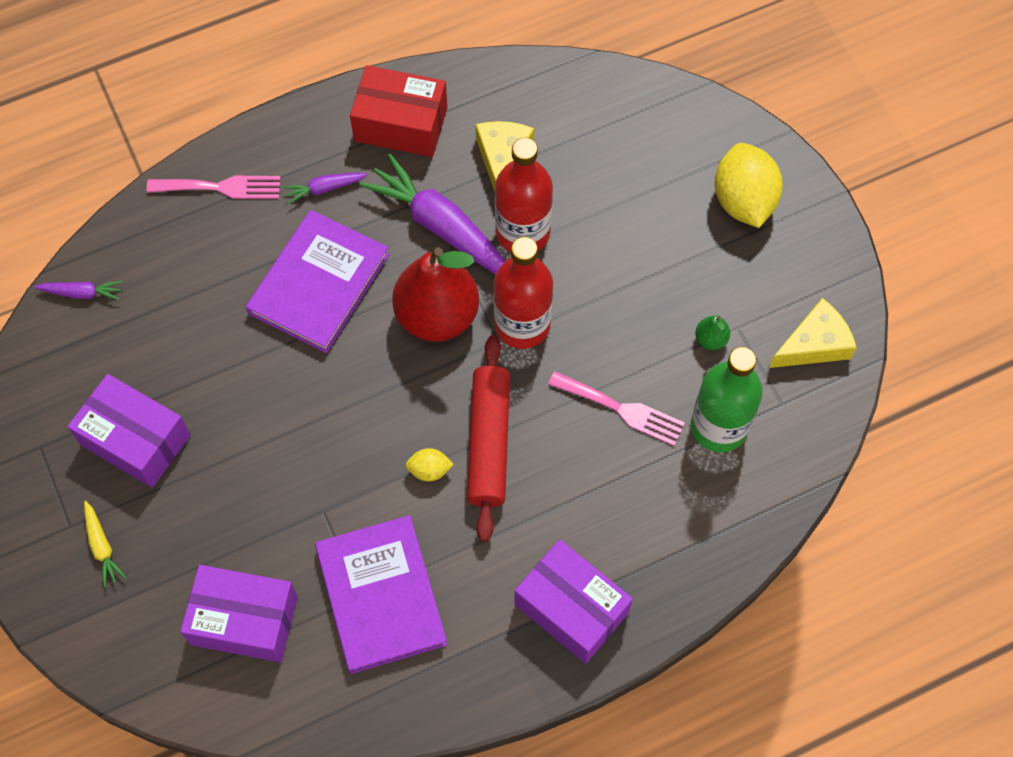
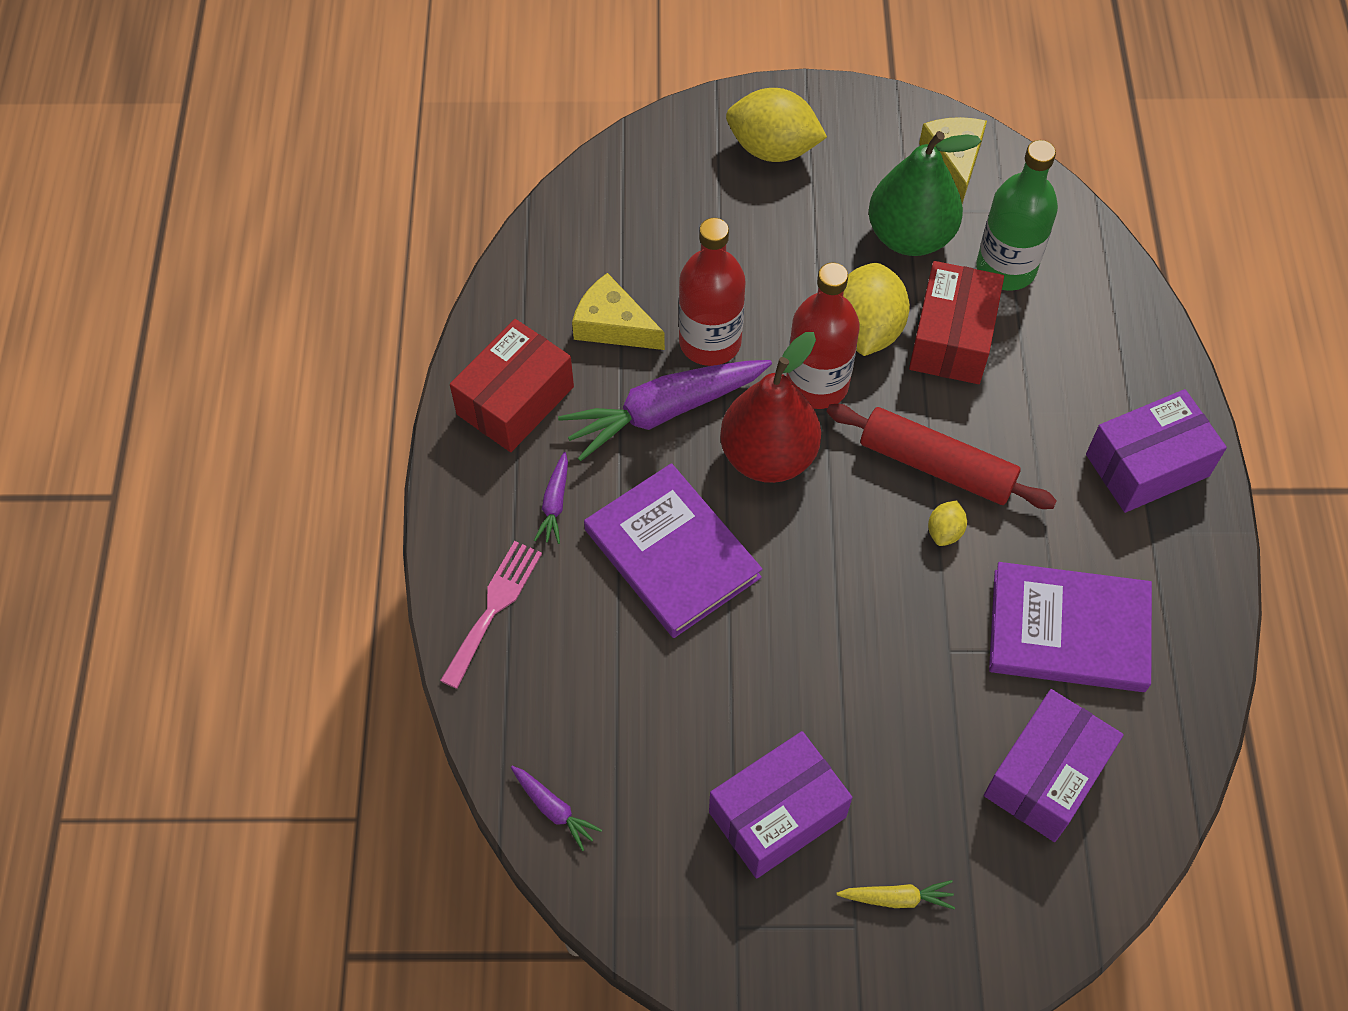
camera: 65 degrees left, 5 degrees down
(82, 293) = (553, 809): purple carrot -> purple carrot turned 105 degrees clockwise
(595, 341) = (866, 330): none -> yellow lemon
(621, 409) = (952, 338): pink fork -> red box
(710, 339) = (910, 236): green pear -> green pear, size x2.49

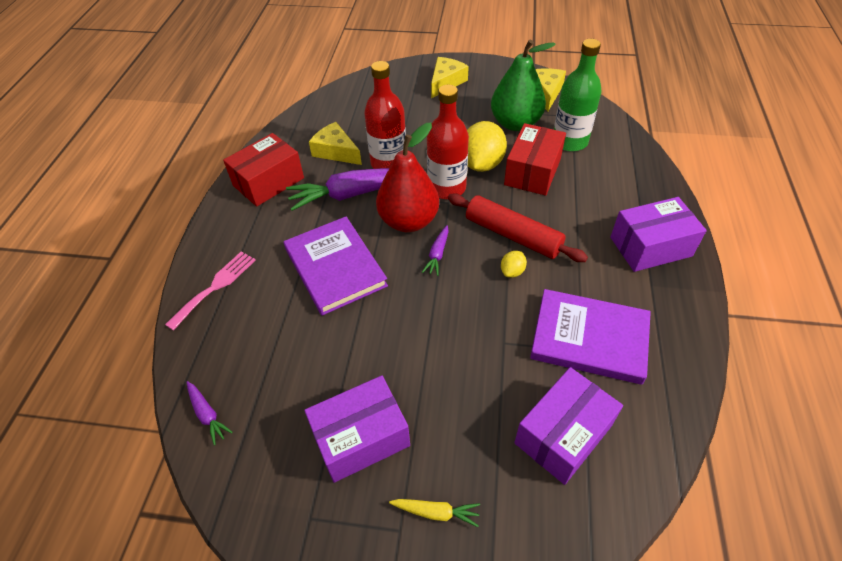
camera: 10 degrees right, 10 degrees down
(555, 503) = (273, 234): purple carrot -> purple carrot (437, 254)
(773, 149) = (446, 82): yellow lemon -> yellow cheese

